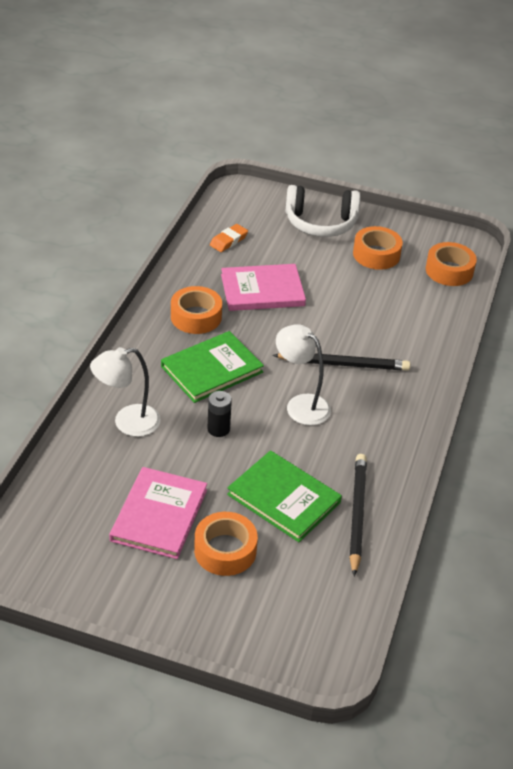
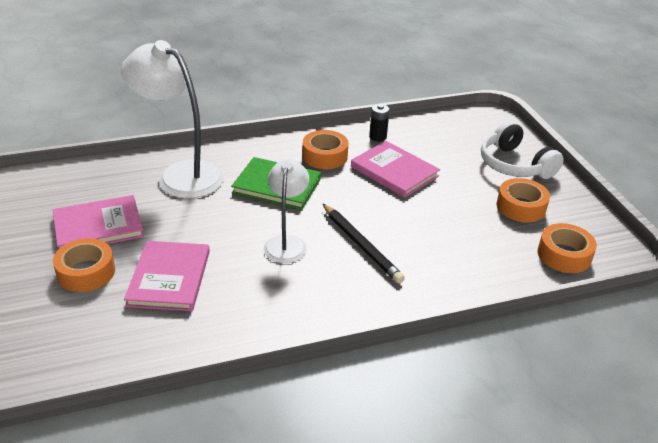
camera: 55 degrees right, 5 degrees down
(127, 423) = (180, 175): white lamp -> white lamp, size x1.67
(218, 429) = (215, 215): black battery -> black battery (378, 137)
(228, 241) = (428, 135): orange eraser -> none
(283, 498) = (169, 278): green book -> pink book
(357, 514) = (187, 326): black pencil -> none

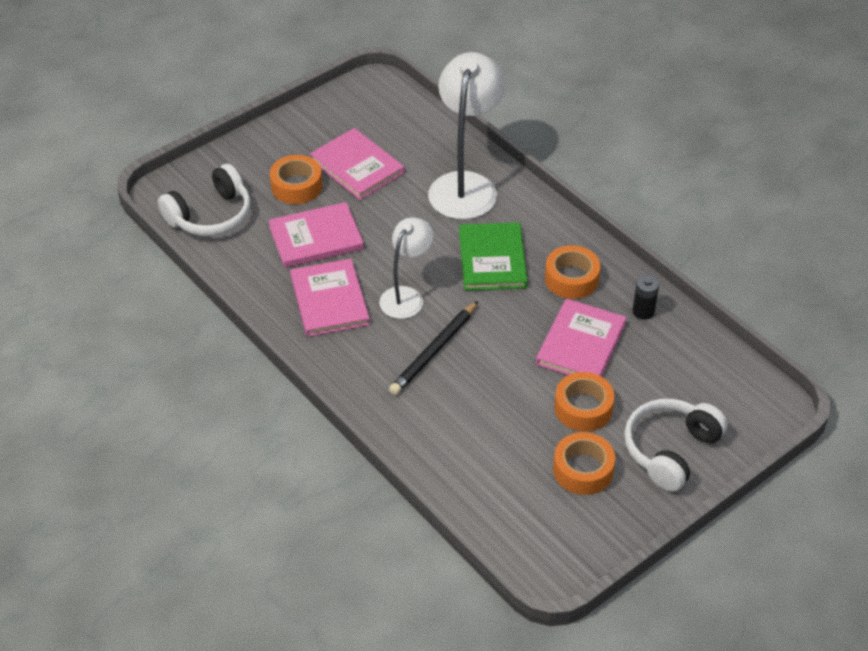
camera: 70 degrees right, 10 degrees up
(68, 349) = (211, 215): none -> white headphones
(259, 291) = (329, 300): none -> pink book
(286, 243) = (406, 296): white lamp -> white lamp turned 45 degrees counterclockwise
(564, 255) = (514, 521): orange tape -> orange tape (583, 408)

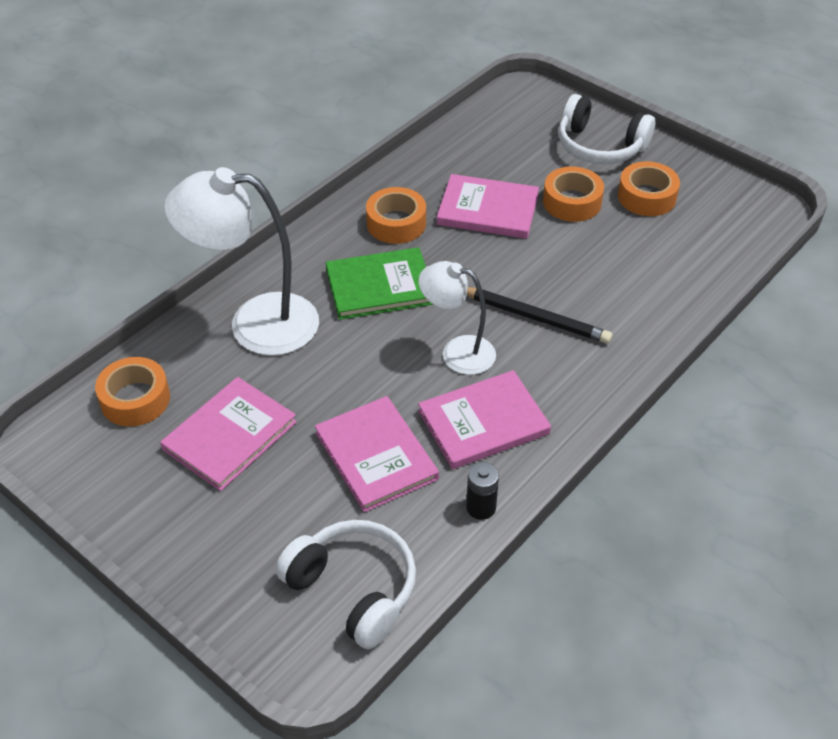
camera: 100 degrees left, 0 degrees up
(296, 186) = (277, 497): orange tape -> orange tape (135, 399)
(643, 311) = (430, 171): black battery -> black battery (481, 507)

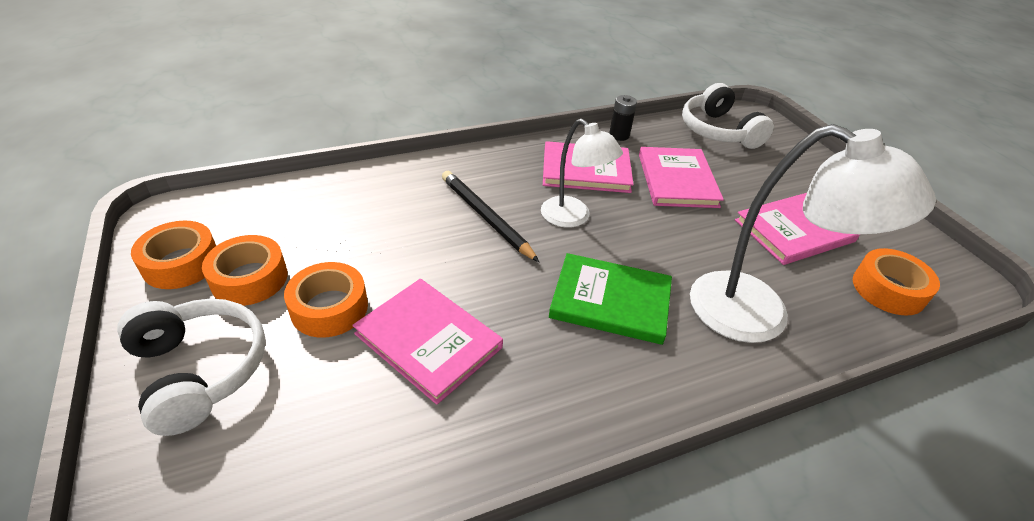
camera: 155 degrees left, 5 degrees down
(396, 223) = (549, 371): orange tape -> orange tape (181, 263)

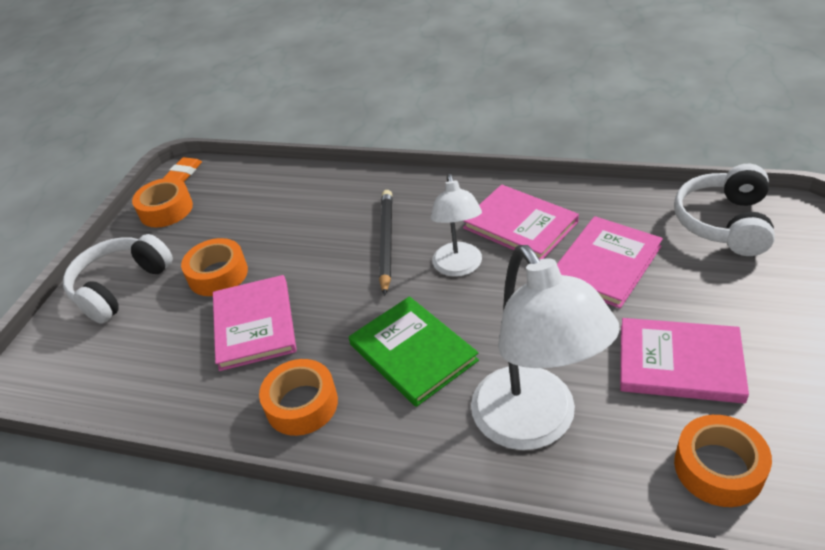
camera: 45 degrees right, 0 degrees up
(167, 217) = (184, 173): none -> orange eraser
(200, 370) = (120, 286): white headphones -> white headphones turned 150 degrees counterclockwise
(249, 279) = (192, 235): orange tape -> orange tape (302, 404)
(619, 135) = (596, 197): black battery -> none

